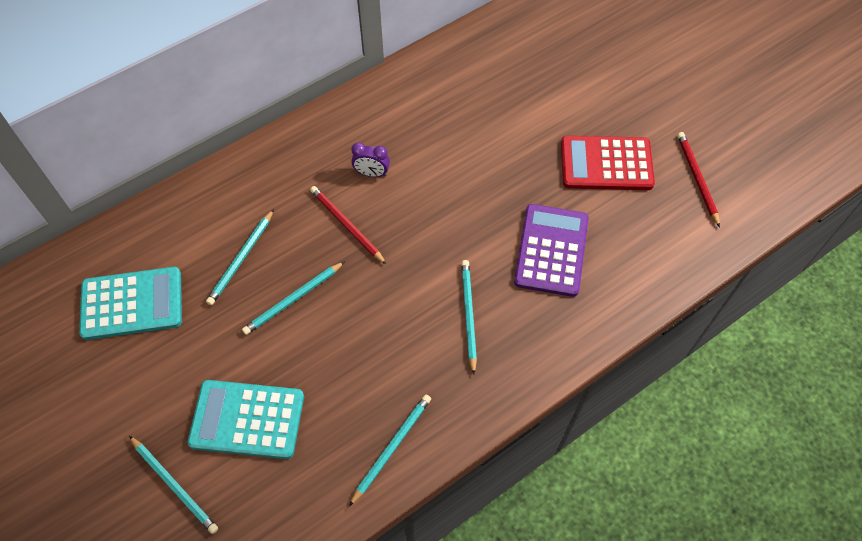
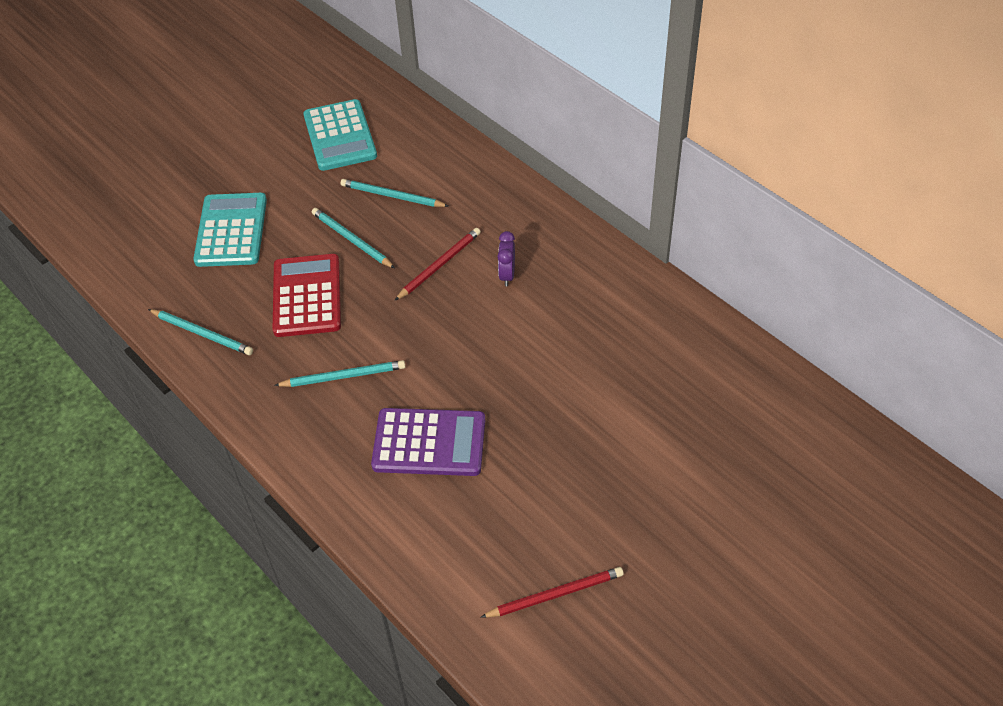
camera: 85 degrees right, 10 degrees down
(174, 485) = (174, 198): turquoise pencil -> none
(606, 164) = (560, 491): red calculator -> red calculator (307, 296)

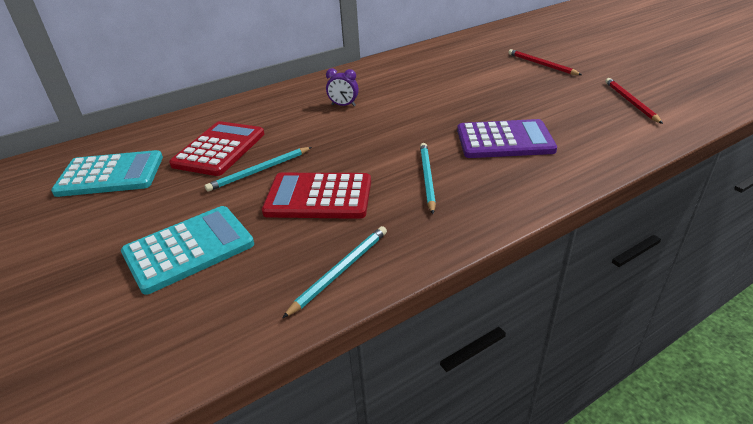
camera: 80 degrees left, 15 degrees down
(231, 230) = (189, 249): turquoise calculator -> turquoise calculator turned 135 degrees clockwise
(392, 196) = (219, 149): turquoise pencil -> red calculator
(429, 443) = (504, 140): purple calculator -> purple calculator turned 75 degrees clockwise
(439, 265) = (317, 130): red pencil -> red pencil (541, 64)

